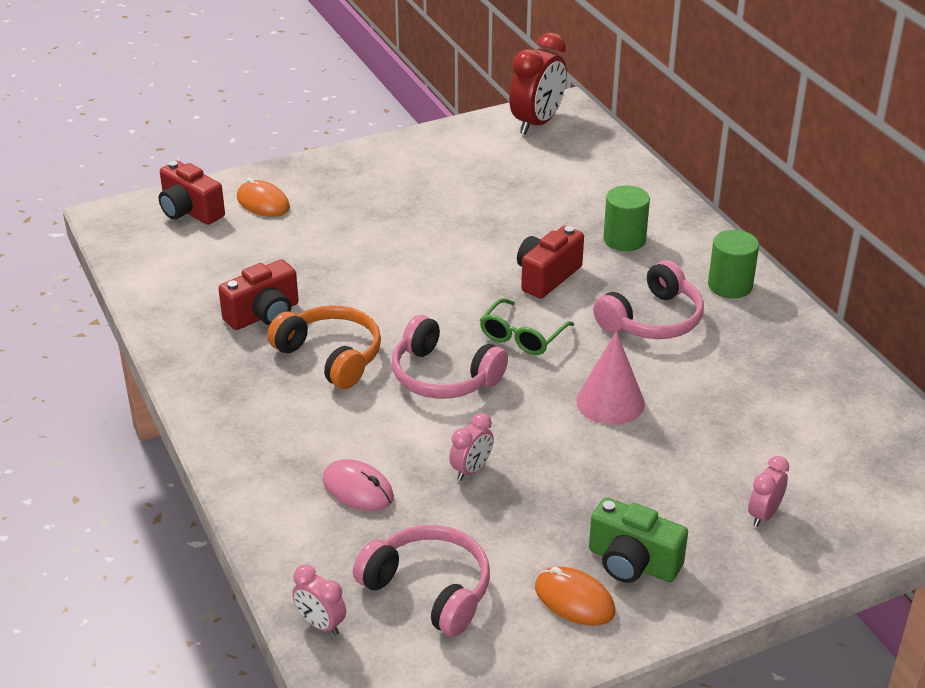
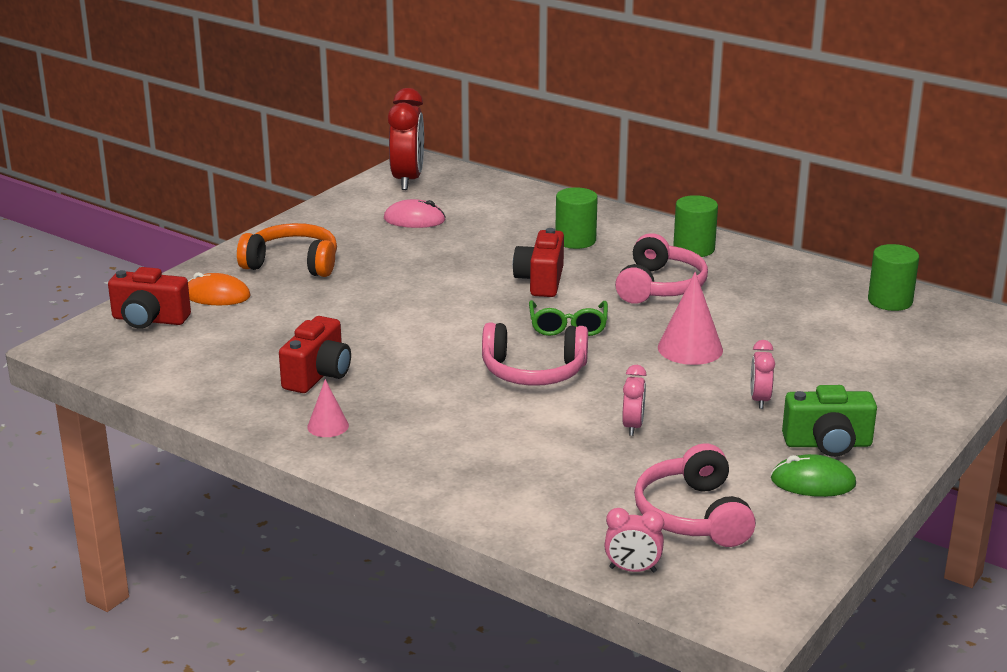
camera: 30 degrees left, 10 degrees down
(223, 371) = (328, 426): none -> pink cone
(331, 356) = (417, 386): orange headphones -> orange headphones (292, 263)
(358, 489) = (553, 469): pink mouse -> pink mouse (414, 220)
(429, 589) = (693, 515): pink headphones -> pink headphones turned 105 degrees counterclockwise
(574, 600) = (812, 482): orange mouse -> green mouse
(763, 515) = (885, 383): pink clock -> pink clock (759, 400)
(871, 417) = (890, 301): none -> green cylinder

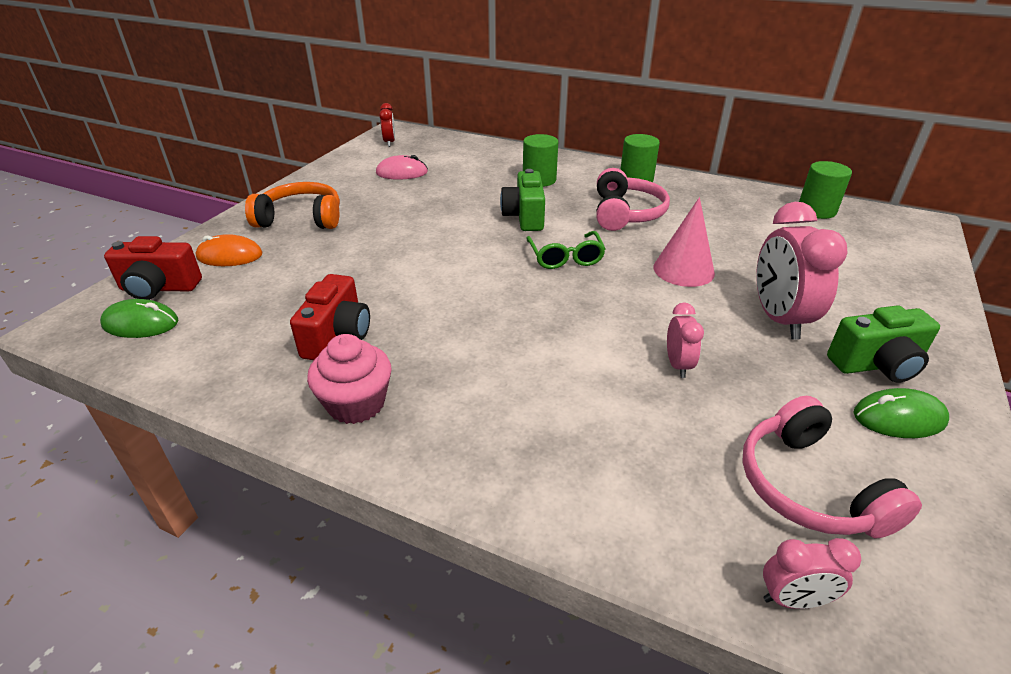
camera: 10 degrees left, 10 degrees up
(136, 348) = (141, 323): none -> green mouse
(328, 426) = (356, 403): pink cone -> pink cupcake
(408, 180) = (389, 142): red clock -> red clock, size x0.51
(534, 371) = (553, 309): pink headphones -> none
(541, 281) = (524, 217): red camera -> green camera
(759, 400) = (778, 319): pink clock -> pink clock, size x1.94

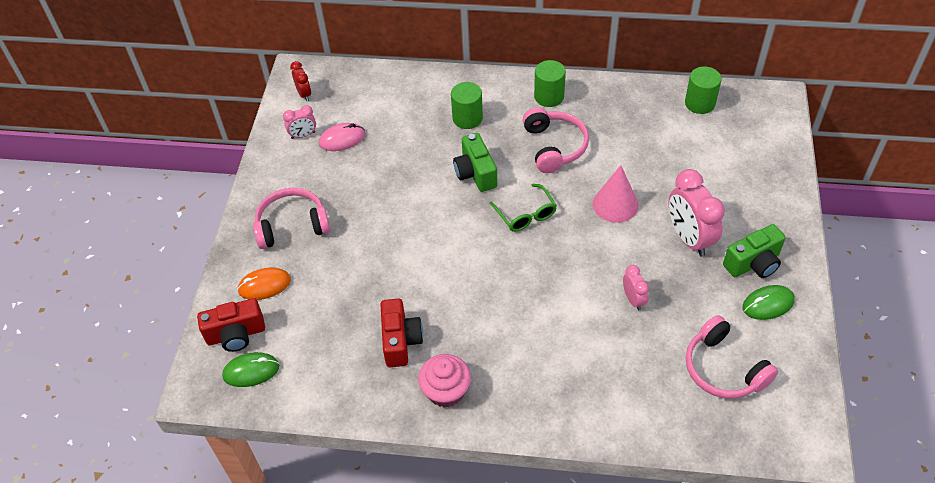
camera: 15 degrees left, 15 degrees up
(301, 218) = (292, 225): orange headphones -> pink headphones
(793, 600) = (723, 437): pink clock -> pink clock (303, 135)

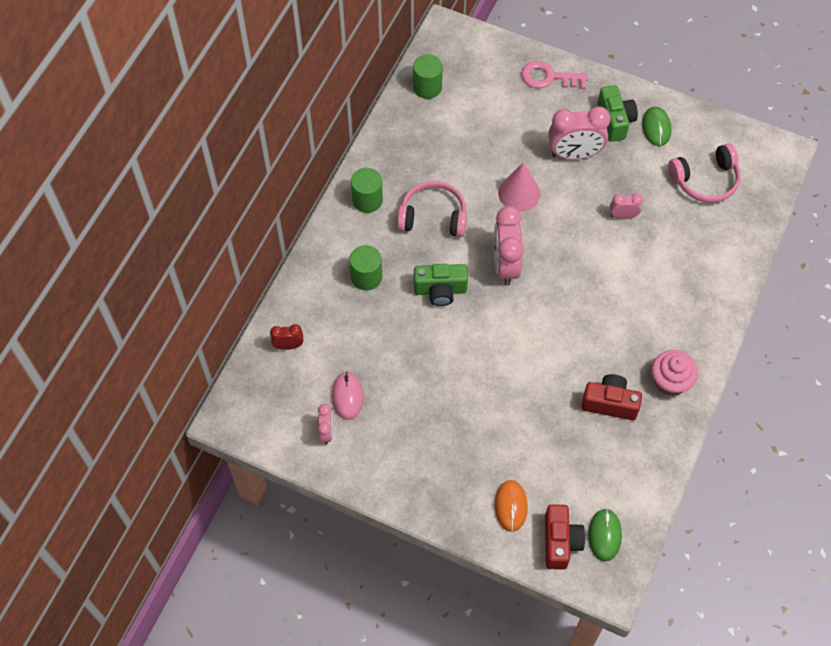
camera: 75 degrees left, 10 degrees up
(292, 225) = (445, 467): pink headphones -> none
(304, 94) = (265, 418): red clock -> red clock (288, 345)
(526, 215) = (505, 265): green glasses -> pink clock
(773, 193) = (549, 77): none -> pink key

